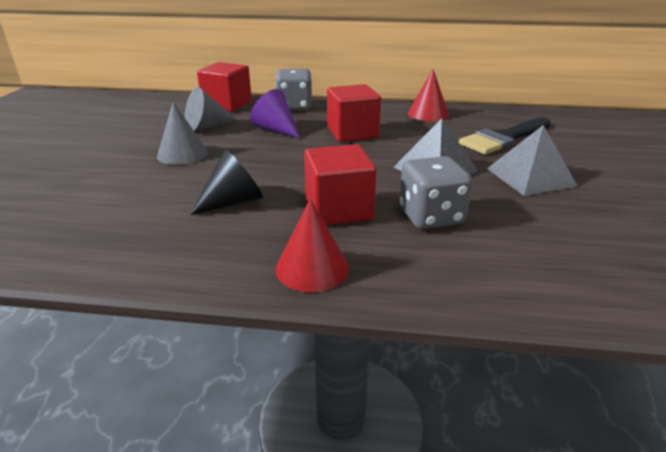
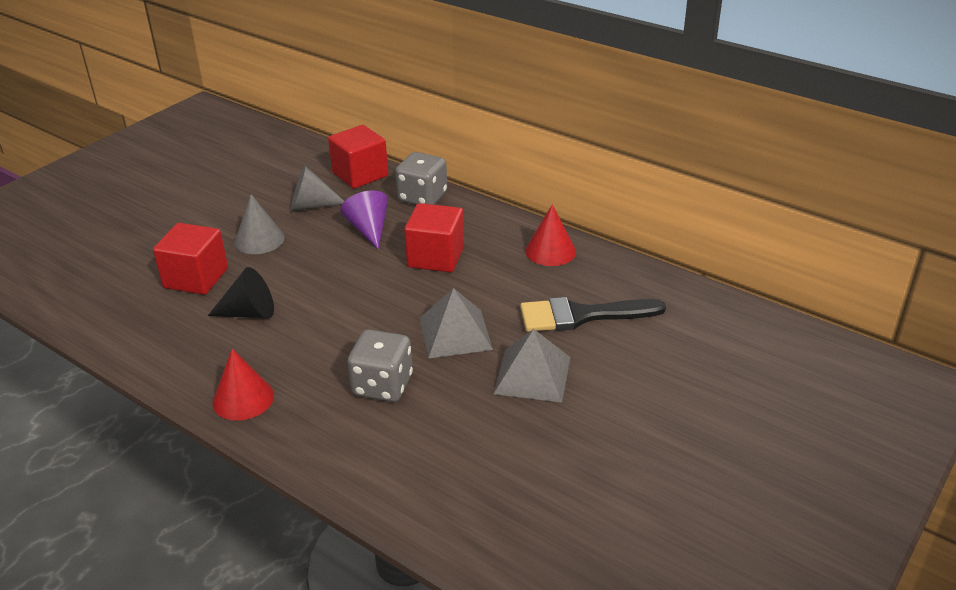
camera: 30 degrees right, 5 degrees up
(338, 209) = (319, 350): red cube -> red cube (196, 278)

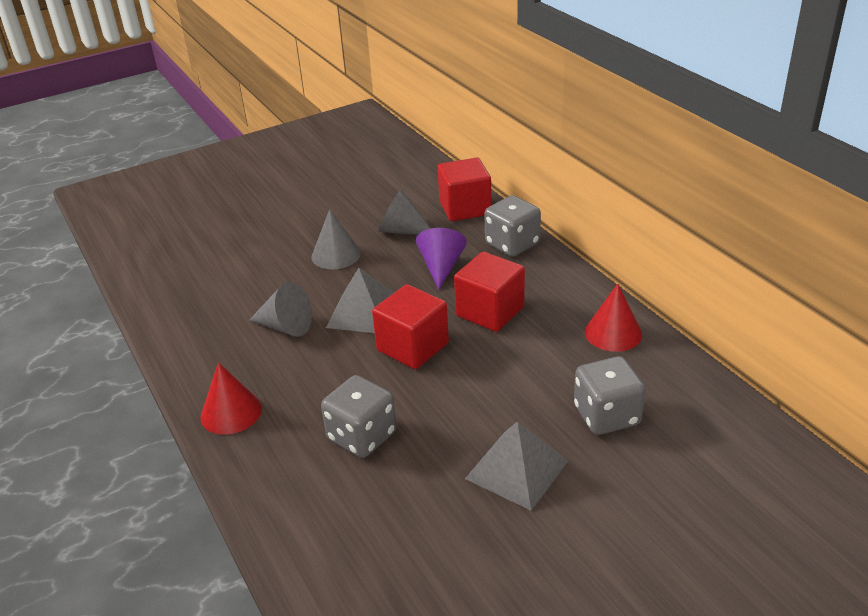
camera: 25 degrees right, 0 degrees up
(196, 278) = (260, 280): red cube -> red cube (412, 347)
(249, 313) = (285, 326): black cone -> grey cone
(455, 333) = (463, 400): grey pyramid -> grey pyramid (364, 312)
(581, 315) = (606, 416): black brush -> grey dice

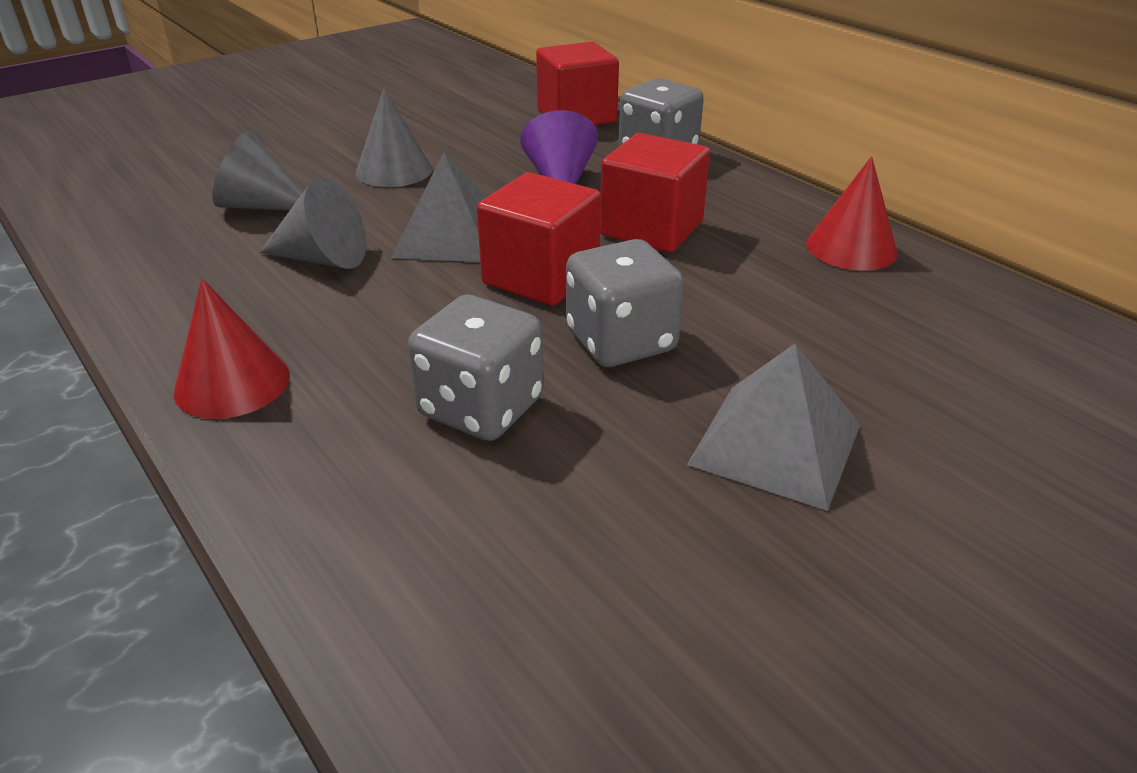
camera: 10 degrees left, 0 degrees up
(402, 230) = (490, 142): grey cone -> grey cone (261, 205)
(606, 416) = (893, 355): grey dice -> grey dice (621, 342)

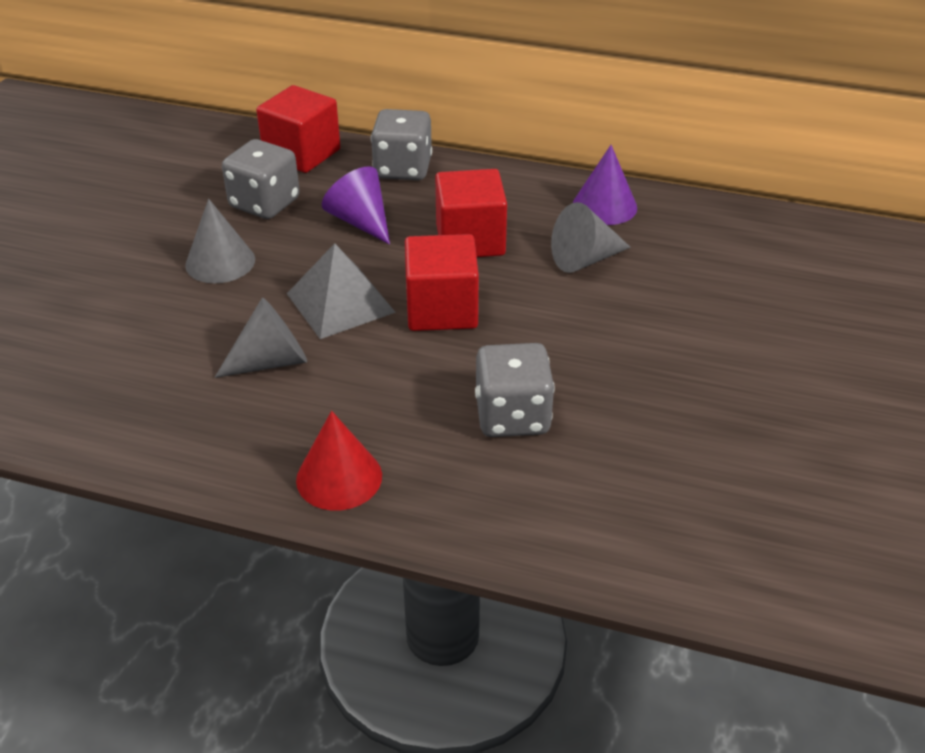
camera: 35 degrees left, 5 degrees up
(261, 205) = (154, 338): grey cone -> grey cone (585, 259)
(621, 342) = (542, 335): grey dice -> grey dice (265, 203)
(776, 444) = (686, 360): grey pyramid -> none
(851, 248) = (604, 206): red cone -> purple cone

